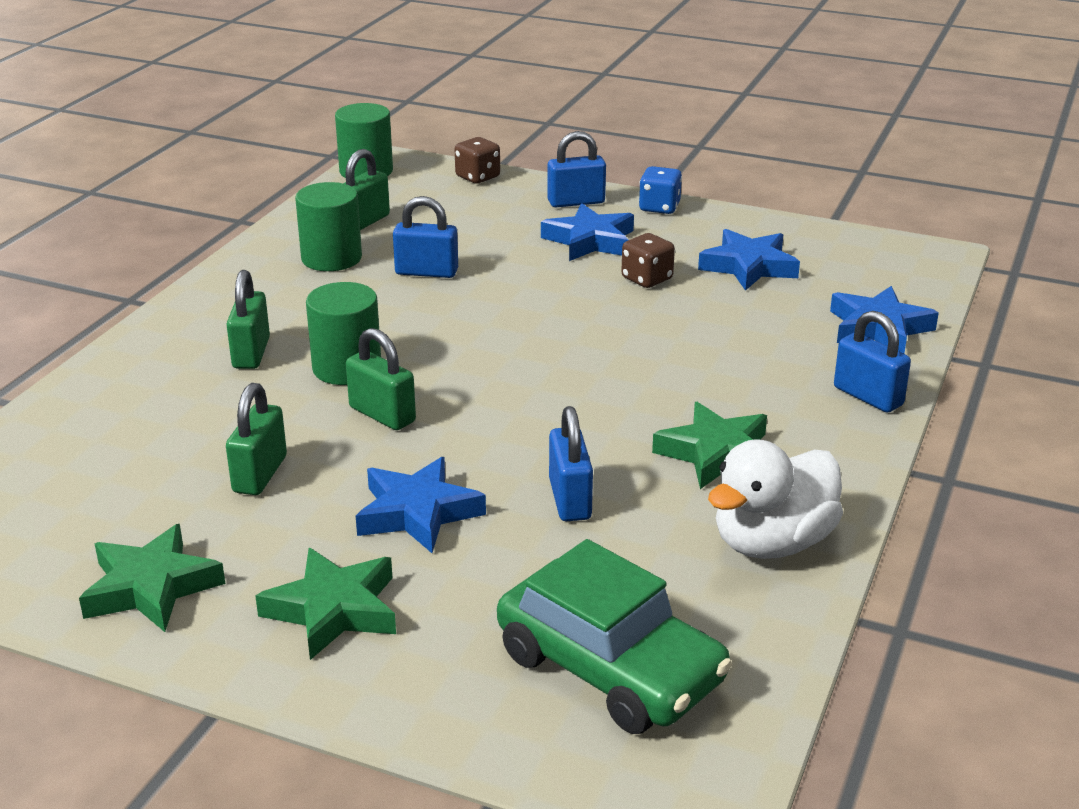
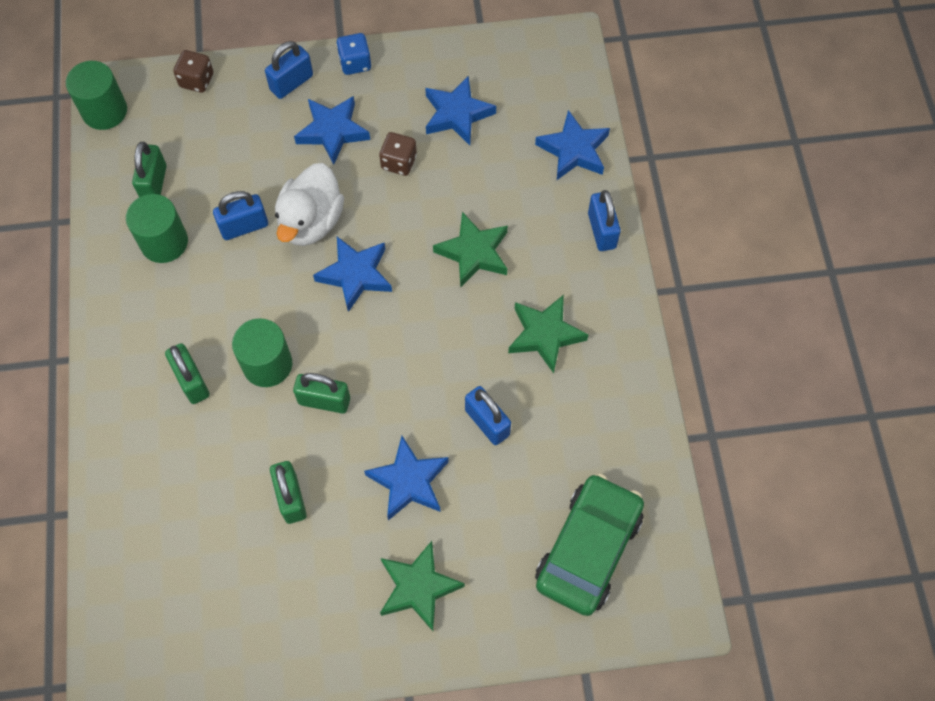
camera: 30 degrees left, 35 degrees up
(151, 587) = (303, 627): green star -> green star (473, 253)
(516, 338) = (355, 275): none -> blue star
(610, 668) = (588, 549): green car -> green car turned 75 degrees counterclockwise
(772, 543) = (616, 401): white duck -> white duck (311, 221)
(868, 396) = (602, 231): blue padlock -> blue padlock turned 60 degrees clockwise

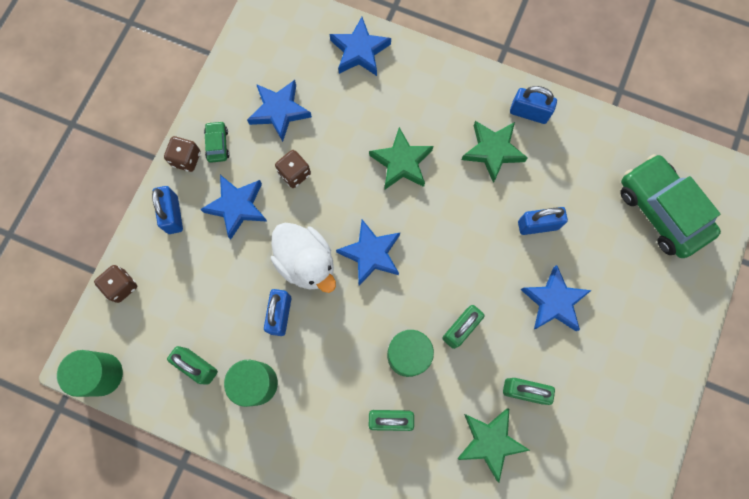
camera: 60 degrees left, 10 degrees up
(355, 63) = (186, 159): blue dice -> brown dice
(387, 81) = (217, 144): none -> green car
(418, 587) = (634, 336): green star -> green star (490, 442)
(602, 231) = (434, 69): blue padlock -> blue padlock (529, 113)

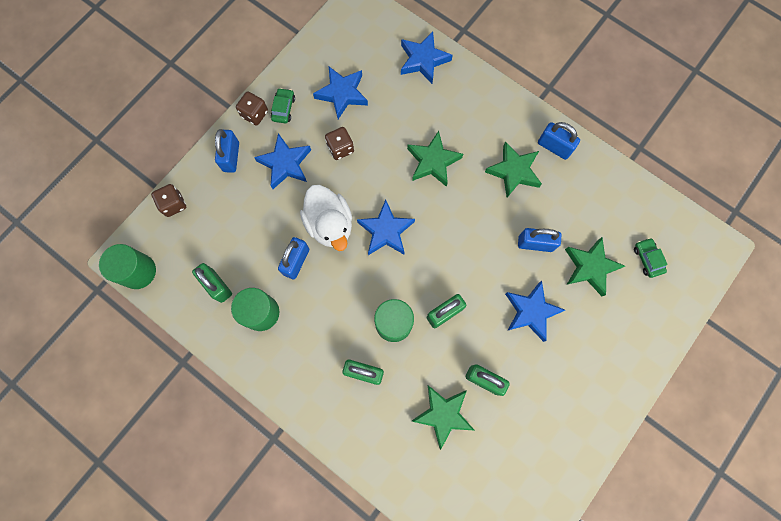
camera: 15 degrees right, 0 degrees up
(603, 236) = (590, 267): none -> green star
(661, 210) = (647, 259): green car -> green car, size x0.42

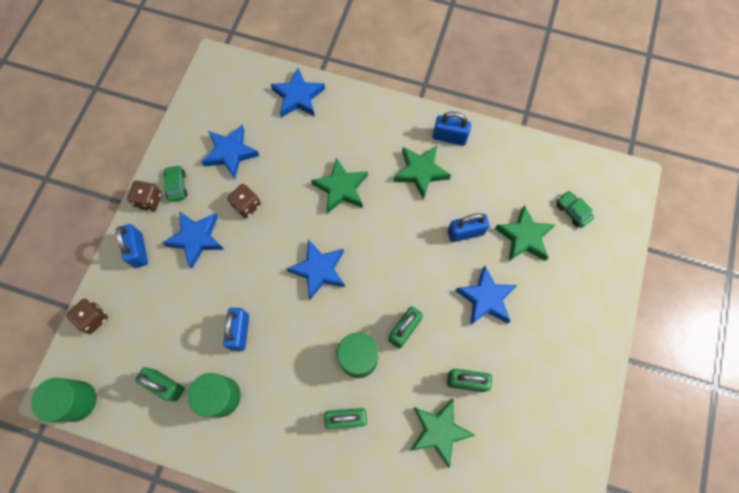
camera: 20 degrees left, 5 degrees down
(330, 224) = (261, 283): white duck -> none

